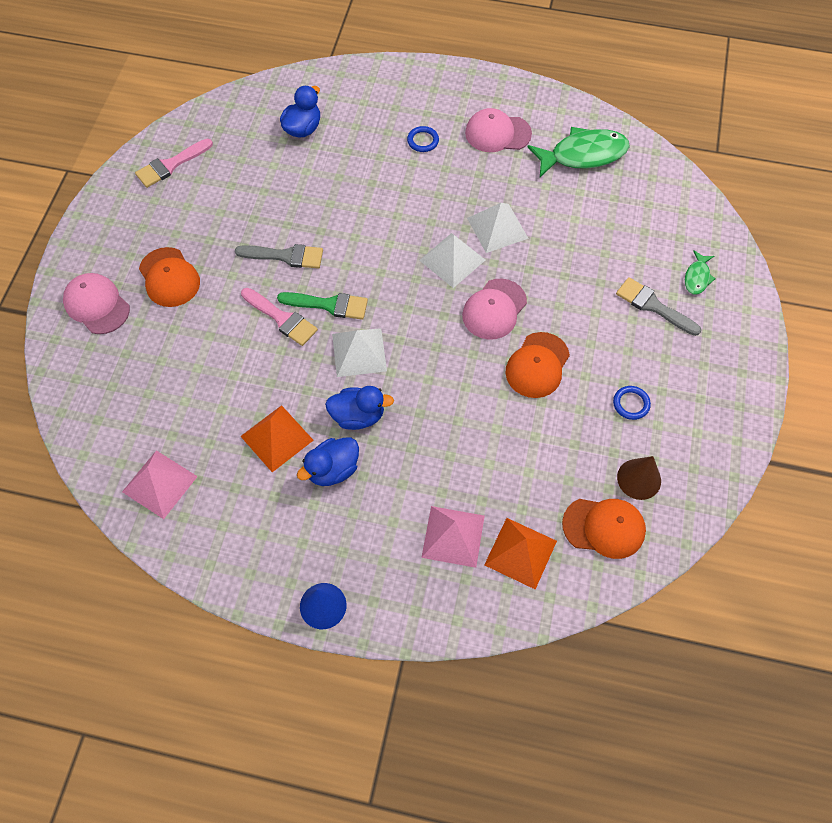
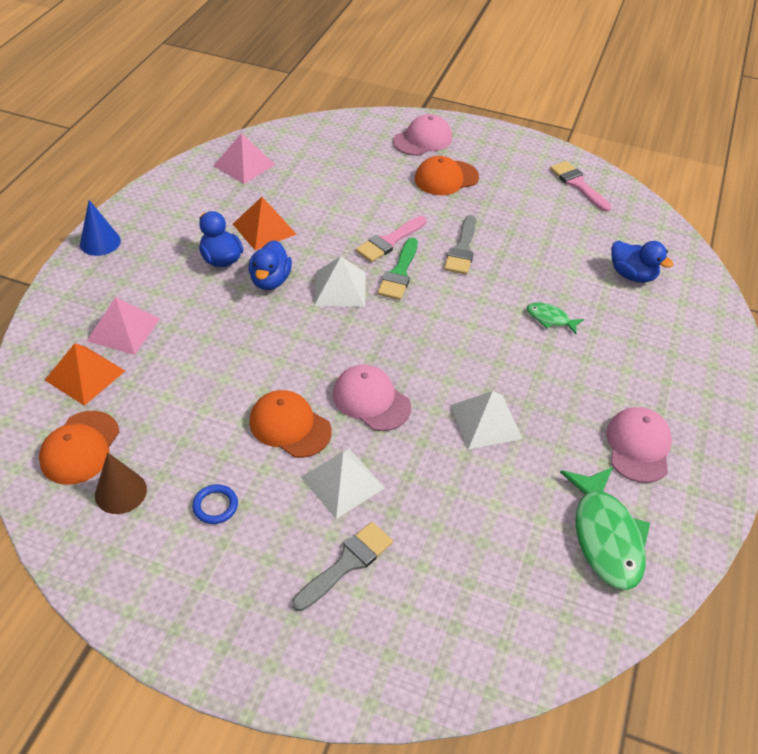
camera: 95 degrees right, 15 degrees down
(423, 141) = (620, 371): blue ring -> none
(452, 260) = (443, 374): white pyramid -> white pyramid (342, 482)
(697, 277) = (384, 631): green fish -> green fish (550, 319)

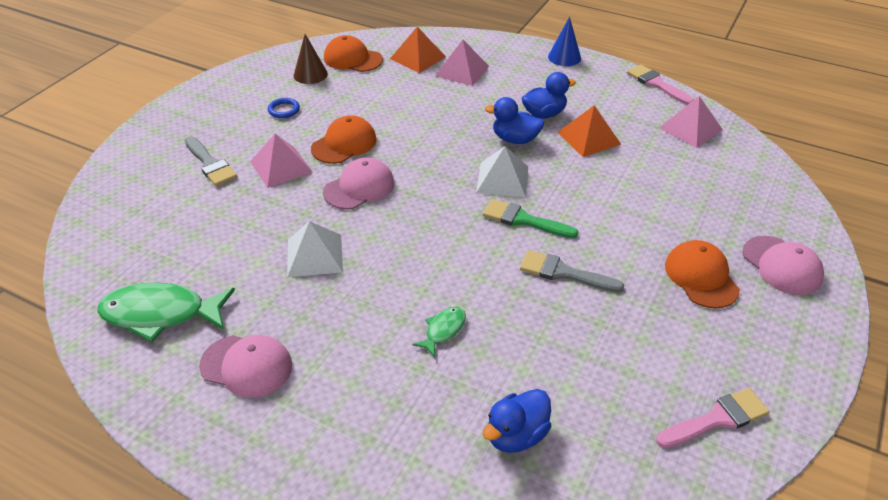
camera: 100 degrees right, 5 degrees down
(342, 482) = (281, 166): white pyramid -> pink pyramid
(389, 241) = (575, 217): pink brush -> pink brush (656, 84)

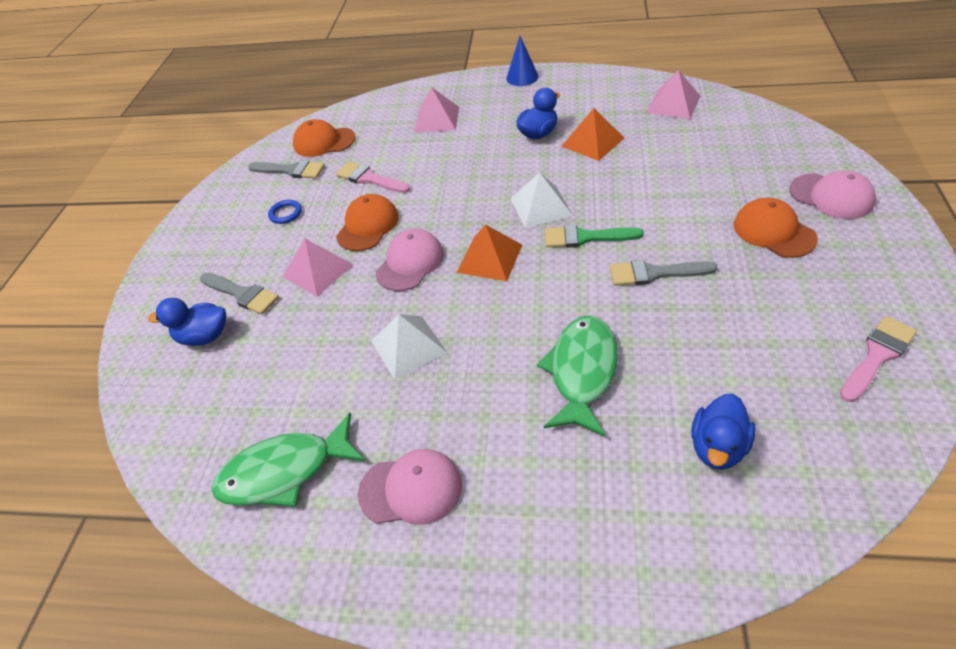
camera: 15 degrees left, 5 degrees up
(310, 74) = (291, 170): brown cone -> grey brush
(418, 57) = (387, 120): orange pyramid -> orange pyramid (489, 258)
(443, 330) = (582, 372): green fish -> green fish, size x2.02
(515, 139) = (527, 166): blue duck -> blue duck (204, 336)
(656, 84) = (618, 75): pink brush -> pink brush (369, 179)

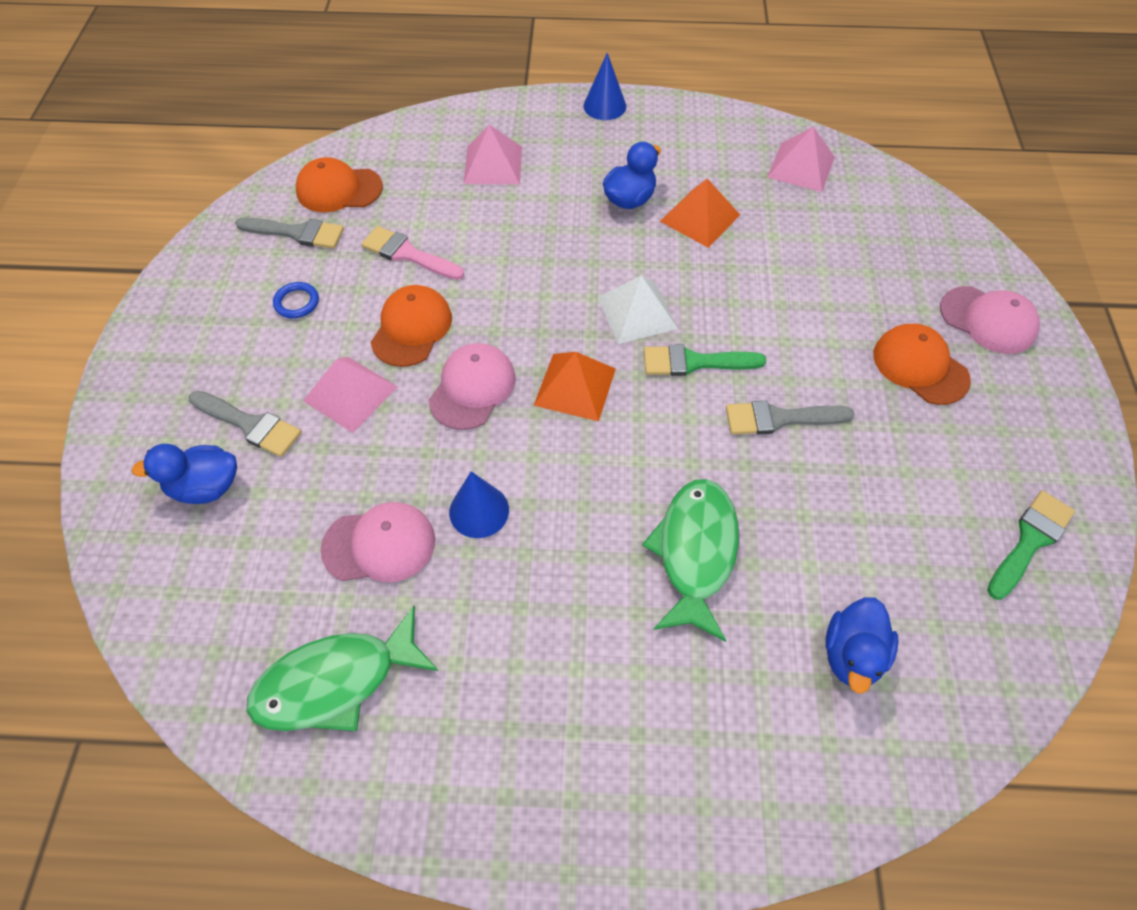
camera: 10 degrees left, 10 degrees up
(408, 346) = (479, 511): white pyramid -> blue cone
(411, 489) = (496, 706): pink cap -> pink cap (379, 544)
(877, 355) = (1030, 540): pink brush -> green brush

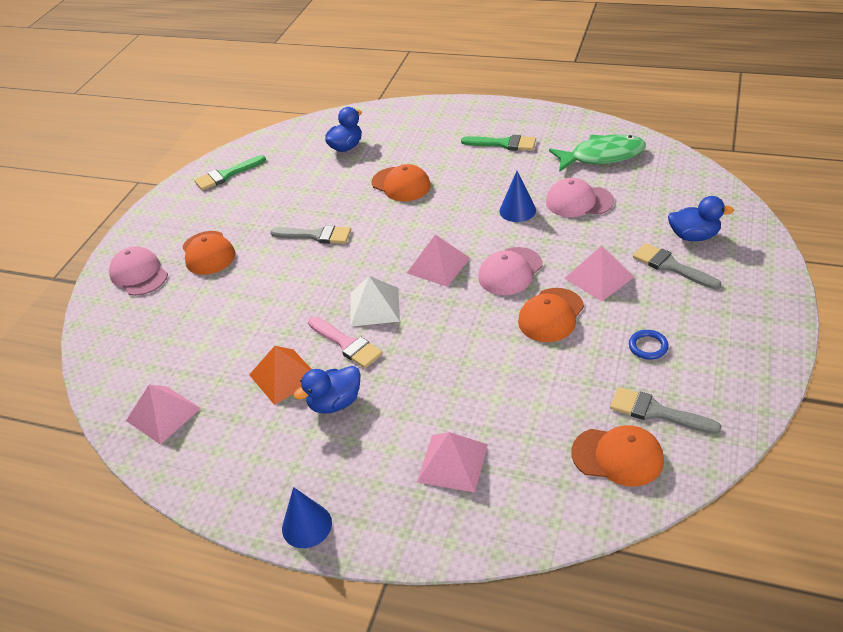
camera: 160 degrees left, 15 degrees down
(408, 254) = (550, 376): pink brush -> pink brush (347, 344)
(575, 386) = (438, 265): orange pyramid -> pink pyramid
(694, 362) = (351, 271): green brush -> green brush (503, 144)
(695, 552) = (401, 184): green fish -> orange cap

